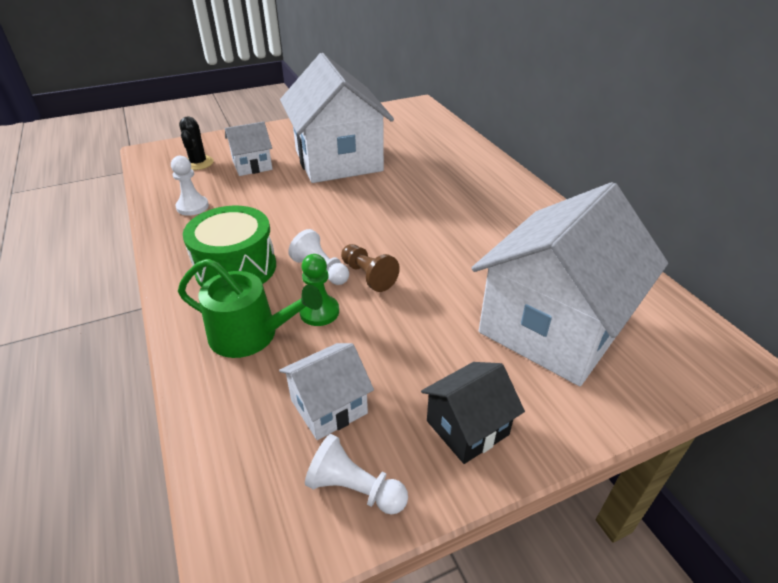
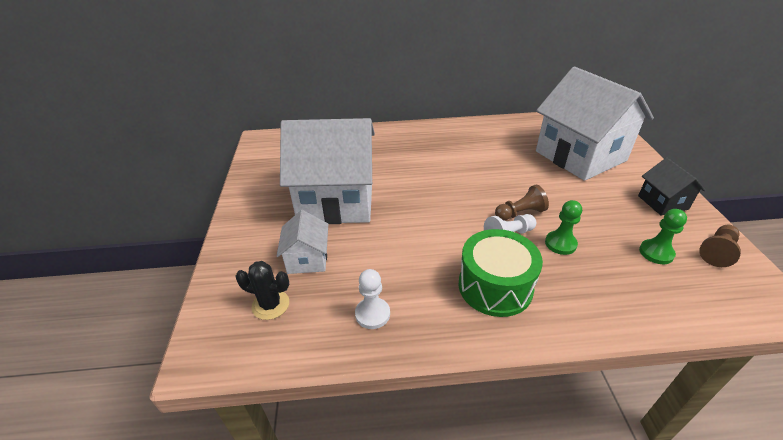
camera: 70 degrees left, 0 degrees up
(251, 334) = (586, 284): green watering can -> none
(328, 406) = (656, 253): white house -> green pawn
(354, 488) = (717, 251): white pawn -> brown pawn

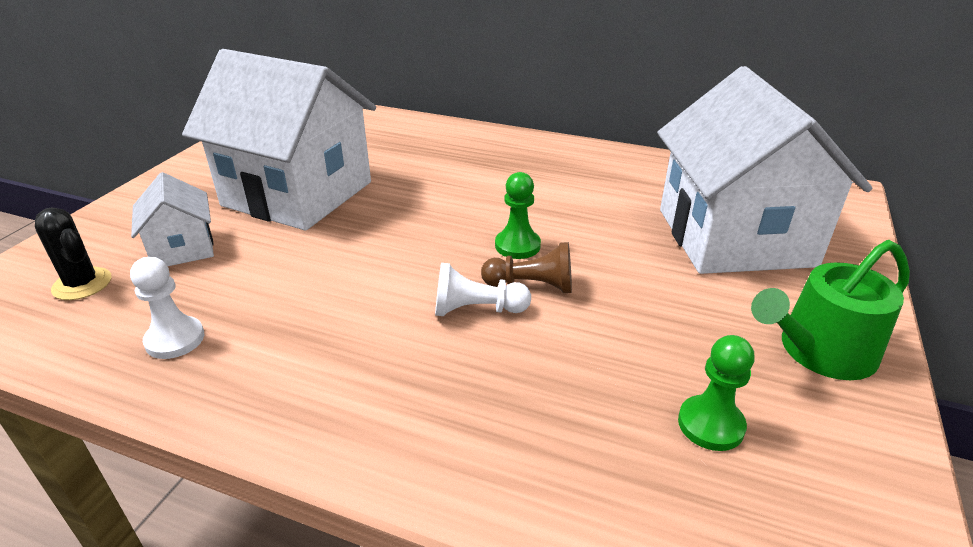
camera: 25 degrees right, 5 degrees down
(307, 259) = (183, 248): white house -> white house turned 45 degrees counterclockwise
(495, 286) = (374, 369): green drum -> none
(560, 243) = (548, 349): green pawn -> green pawn (517, 246)
(663, 202) = (819, 351): black house -> green watering can
(717, 251) = (848, 470): brown pawn -> none

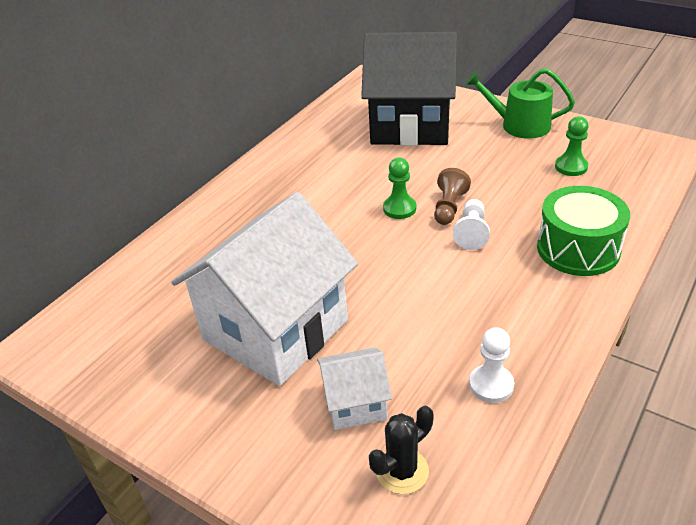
camera: 75 degrees left, 5 degrees up
(452, 429) = (578, 249): none -> green drum
(734, 237) = (410, 125): white house -> black house
(819, 351) = (519, 125): green watering can -> green watering can turned 120 degrees clockwise

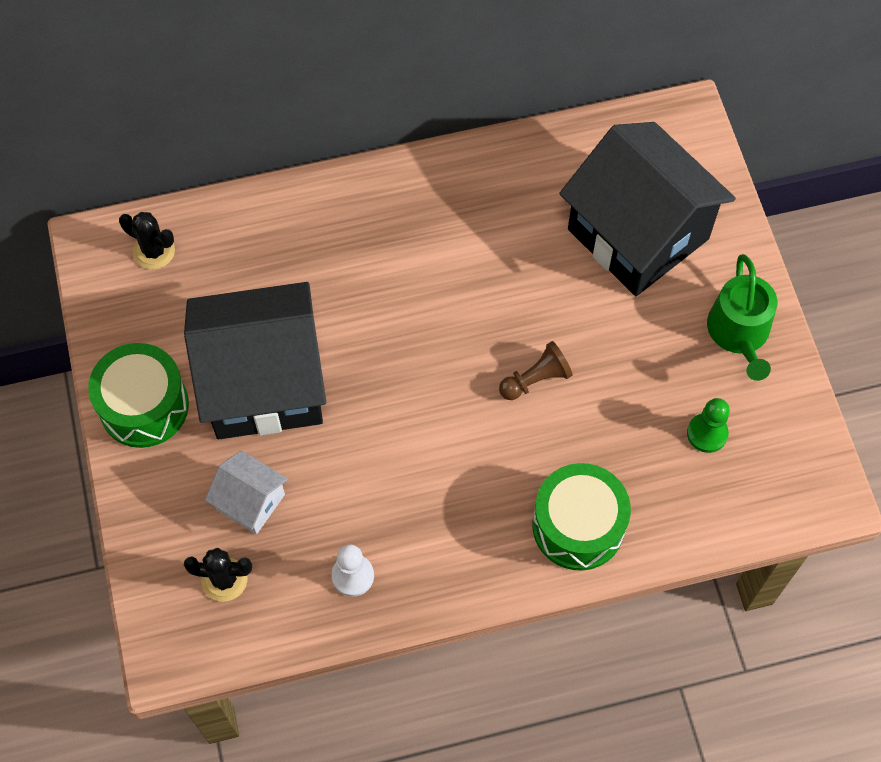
camera: 40 degrees right, 25 degrees up
(96, 319) = (154, 251): none -> black cactus
(191, 412) = (144, 406): none -> green drum
(275, 330) = (263, 384): white house -> black house
(399, 208) = (494, 341): green pawn -> none
(471, 232) = (518, 426): white pawn -> none
(519, 125) = (739, 333): green watering can -> green watering can turned 150 degrees counterclockwise

